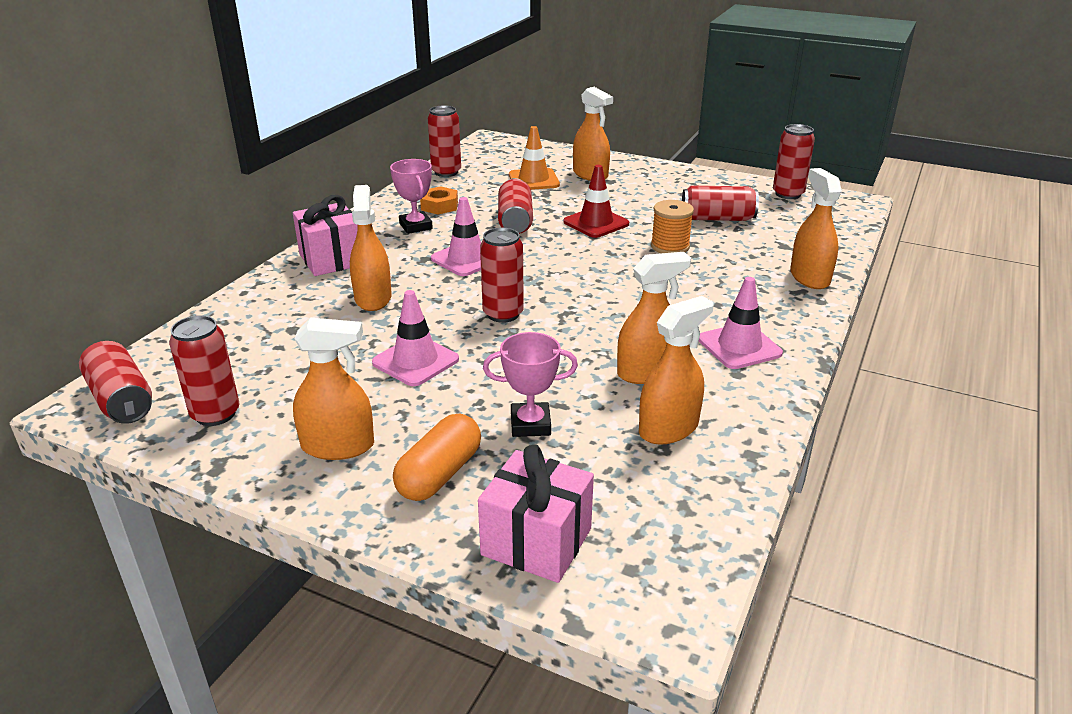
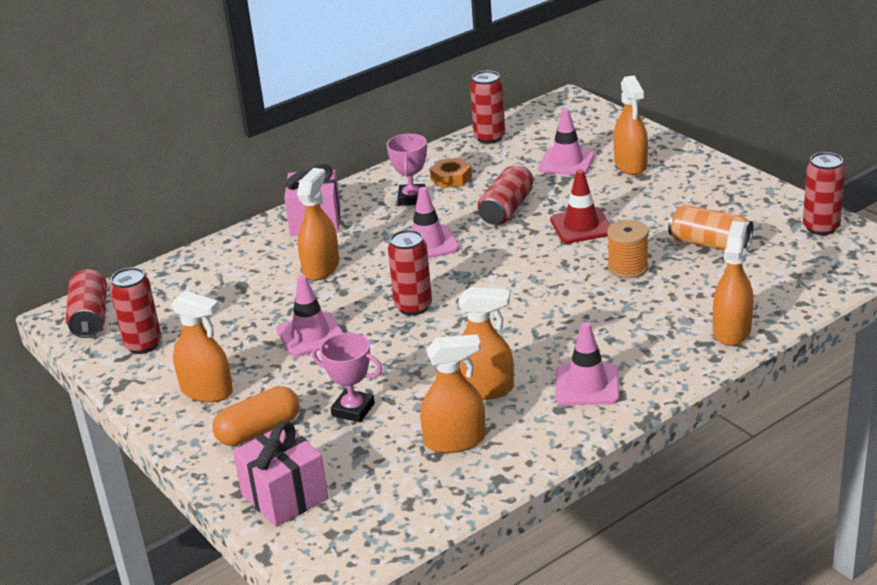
camera: 30 degrees right, 0 degrees up
(533, 180) = (566, 162): orange traffic cone -> pink traffic cone
(717, 218) = (709, 244): red can -> orange can

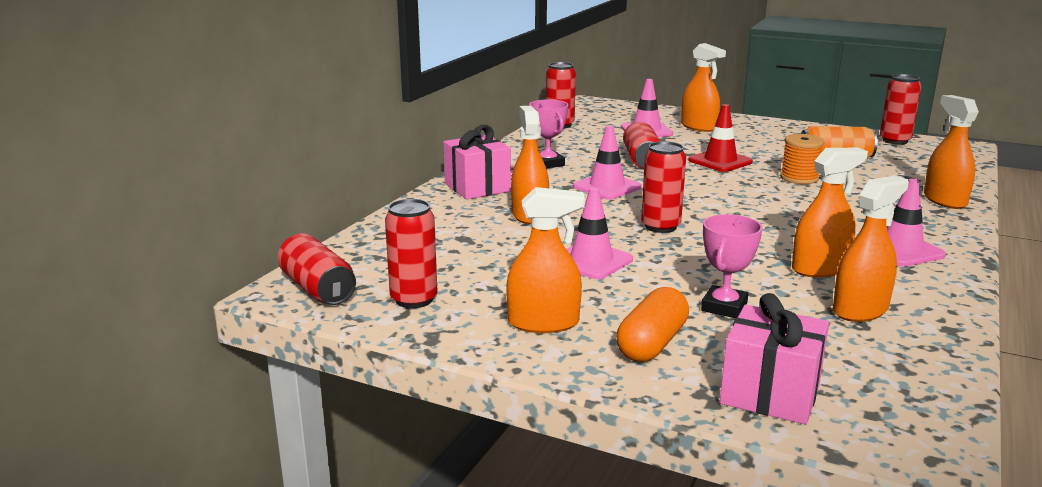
camera: 30 degrees left, 10 degrees down
(353, 410) = (724, 307): pink trophy -> pink trophy turned 60 degrees counterclockwise
(451, 178) = (564, 149): orange nut -> none

